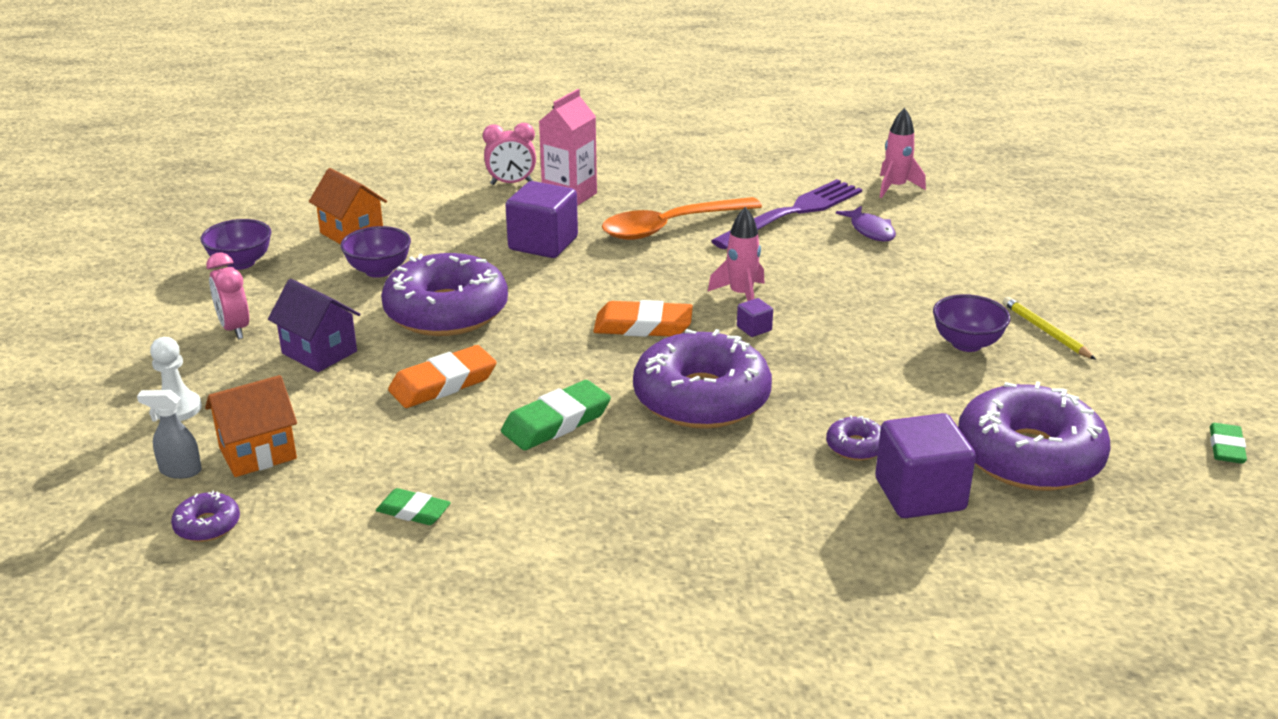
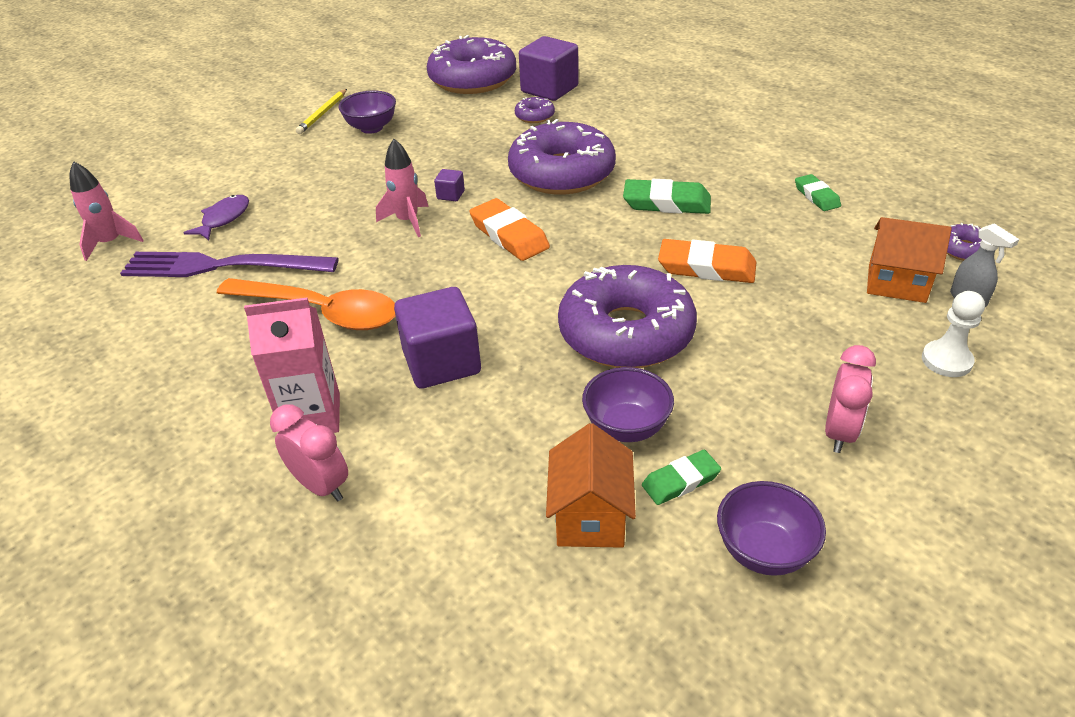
camera: 130 degrees left, 10 degrees up
(319, 352) = (777, 352): purple house -> none
(1226, 447) = (395, 48): green eraser -> green eraser (680, 481)

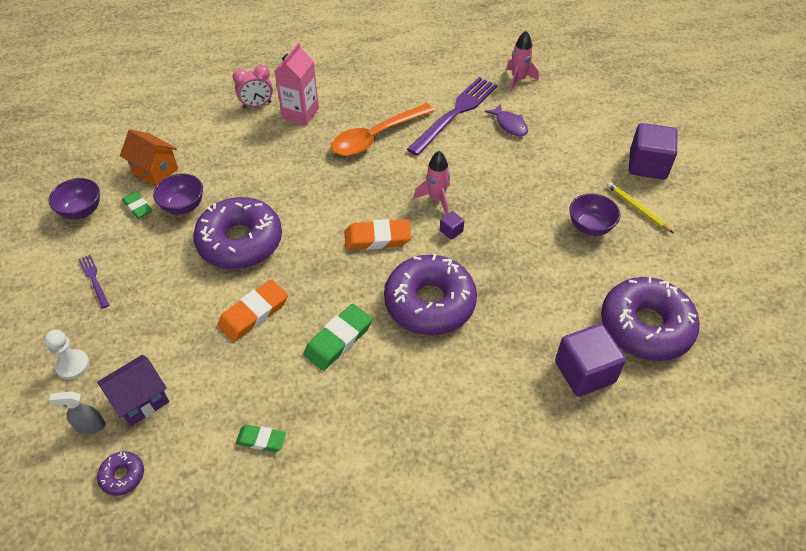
camera: 120 degrees right, 10 degrees up
(441, 362) = (292, 164): purple cube -> purple cube (647, 165)
(534, 116) = (537, 334): purple donut -> none
(680, 481) = (138, 207): green eraser -> green eraser turned 45 degrees counterclockwise
(839, 432) = (94, 279): pink clock -> purple fork
(897, 283) = (141, 401): orange house -> purple house

